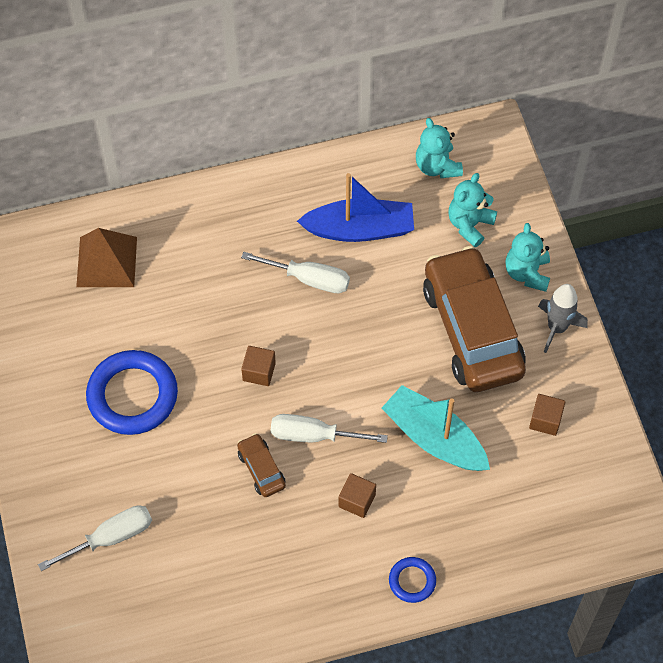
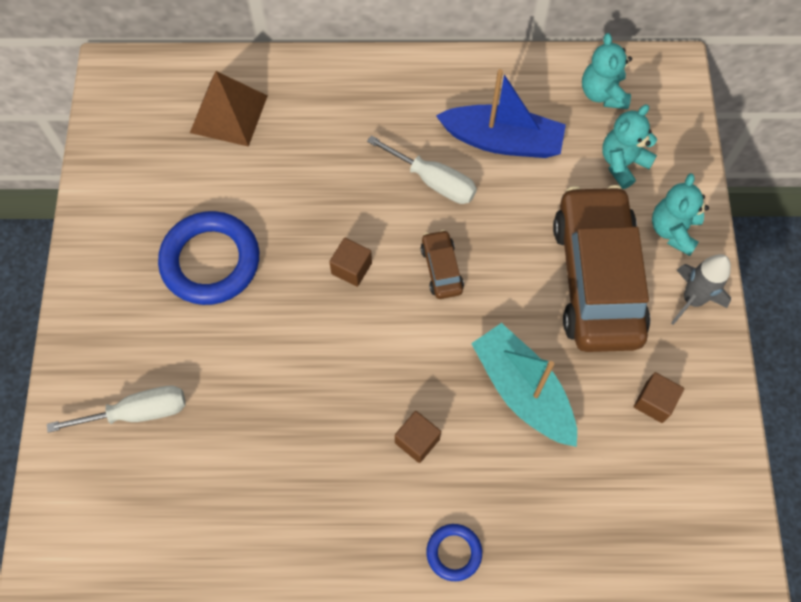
camera: 15 degrees right, 5 degrees up
(261, 469) = (322, 377): brown car -> brown car (441, 269)
(313, 435) = (390, 353): white screwdriver -> none

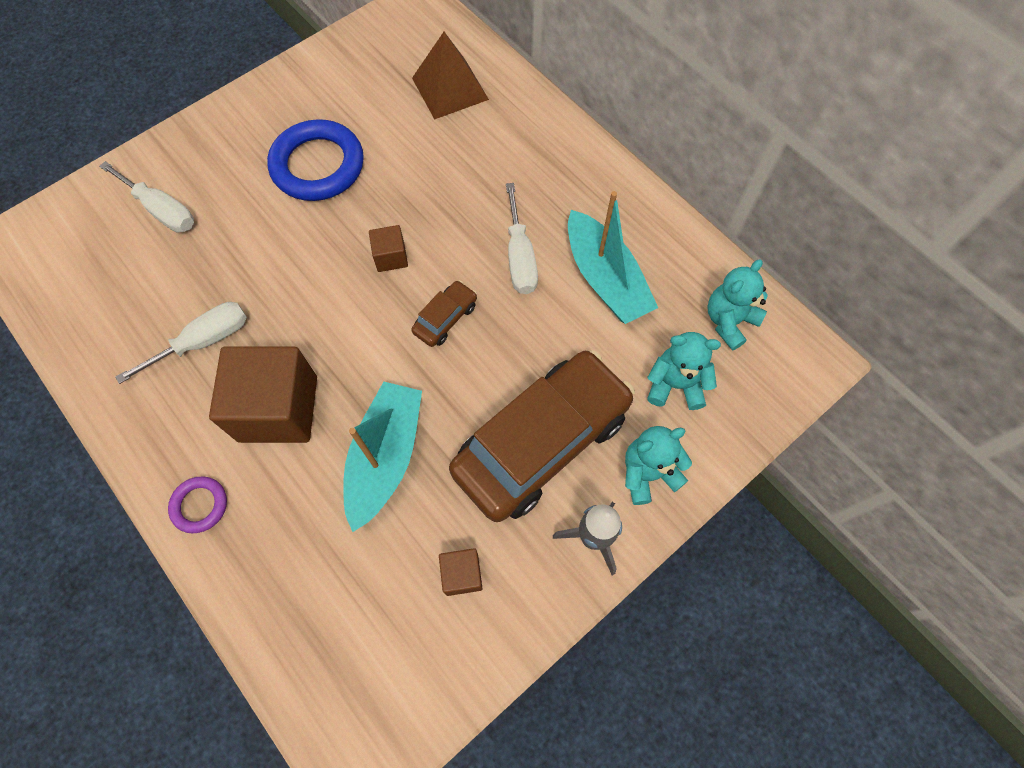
camera: 50 degrees right, 0 degrees up
(305, 459) = (204, 341): none -> white screwdriver
(417, 441) = (278, 409): brown cube -> brown cube, size x2.17
(454, 553) = (200, 505): blue ring -> purple ring
(502, 141) = (605, 279): blue boat -> turquoise boat

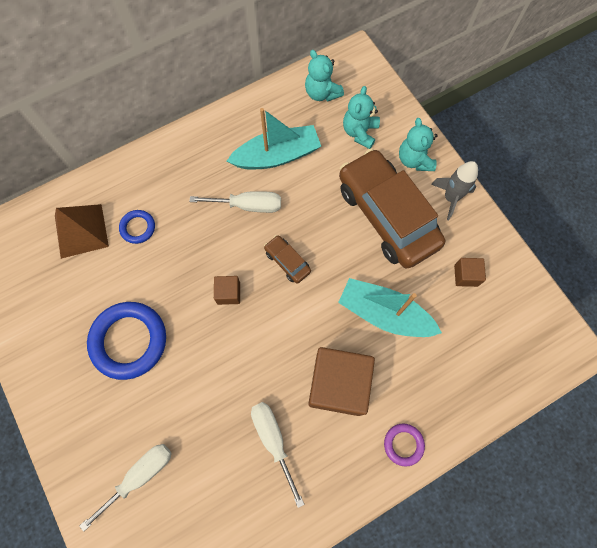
camera: 80 degrees left, 5 degrees up
(464, 142) = (138, 228): none -> blue ring

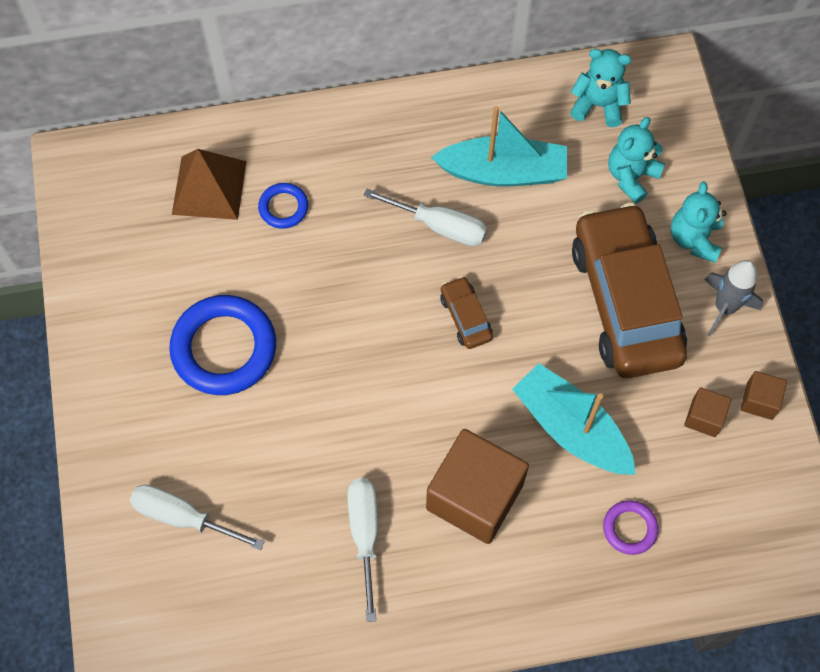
camera: 20 degrees right, 5 degrees down
(140, 476) = (183, 517): white screwdriver -> white screwdriver turned 135 degrees counterclockwise
(228, 293) = (373, 331): brown cube -> brown cube (759, 401)
(322, 93) = (598, 105): turquoise teddy bear -> turquoise teddy bear turned 120 degrees clockwise
(403, 444) = (532, 601): purple ring -> purple ring (629, 528)

